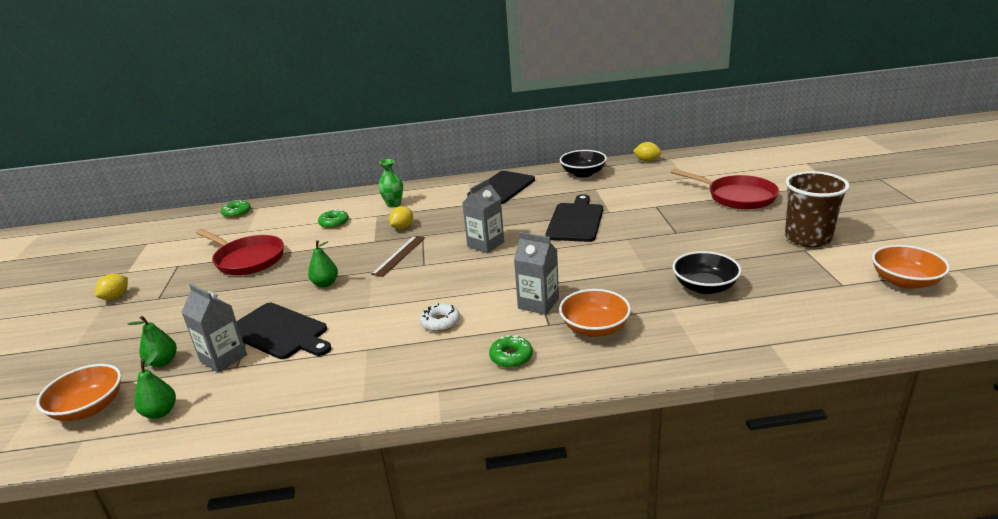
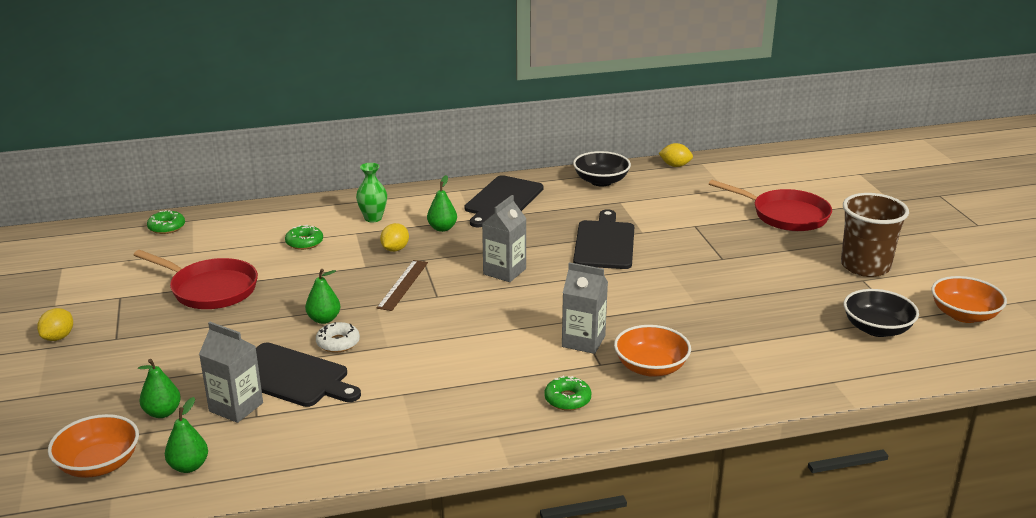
camera: 10 degrees left, 0 degrees up
(440, 322) = (478, 363): white donut -> white donut (338, 343)
(445, 211) = (442, 228): none -> green pear
(704, 287) = (761, 322): black bowl -> black bowl (877, 329)

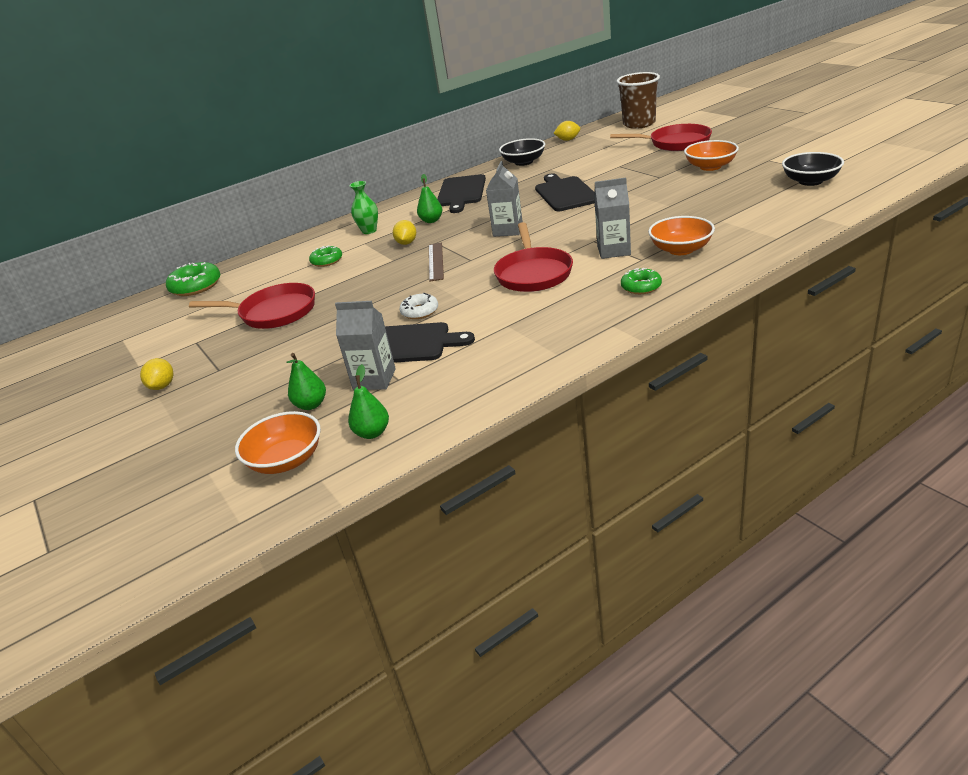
camera: 15 degrees left, 5 degrees up
(166, 227) = (196, 286): green donut -> green donut, size x1.59
(324, 319) = (392, 301): green pear -> none
(481, 339) = (533, 273): none -> red pan
(865, 266) = (761, 153): brown cup -> brown cup (639, 124)
(964, 315) = (857, 157): orange bowl -> orange bowl (710, 167)

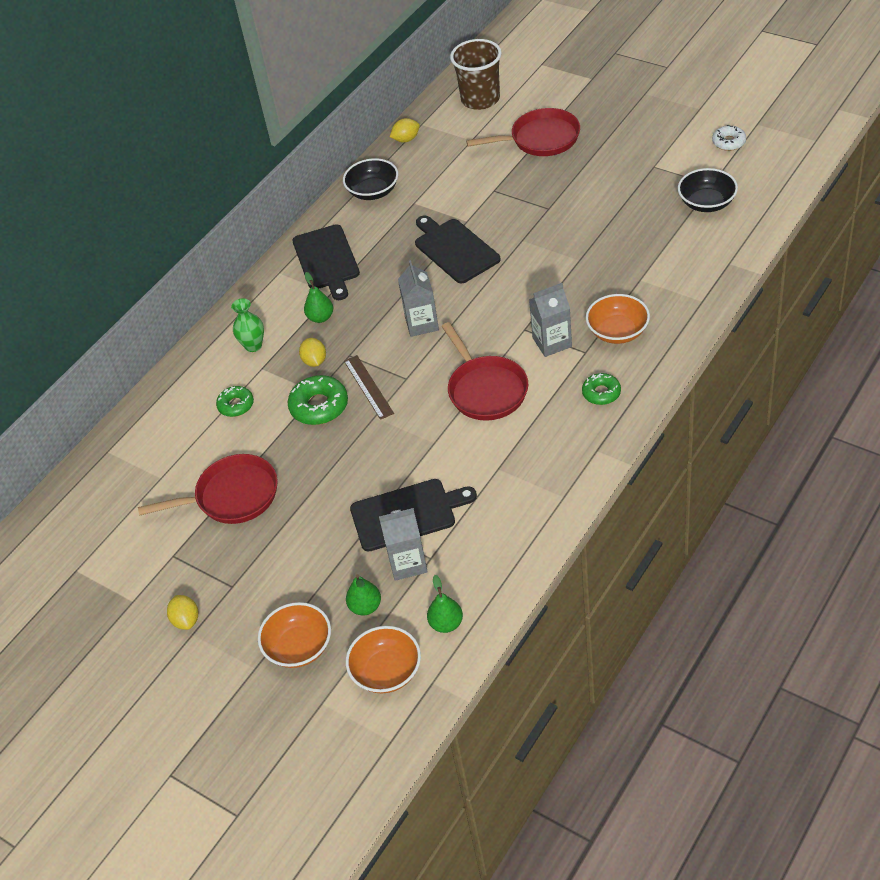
camera: 20 degrees left, 15 degrees up
(196, 286) = (98, 473): green donut -> green donut (319, 406)
(420, 311) = (397, 465): white donut -> white donut (728, 142)
(710, 167) = (596, 184): orange bowl -> orange bowl (299, 647)

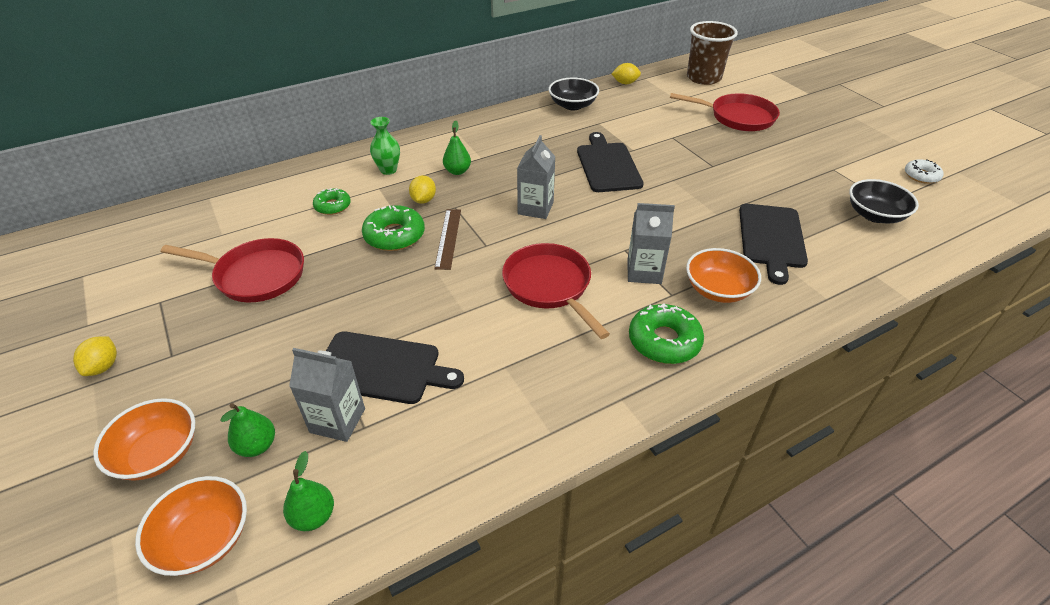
camera: 20 degrees right, 5 degrees down
(327, 260) = (498, 135): black cutting board -> black cutting board (771, 238)
(486, 390) = (549, 286): red pan -> red pan turned 150 degrees clockwise
(601, 393) = (664, 341): green donut -> green donut, size x1.59

